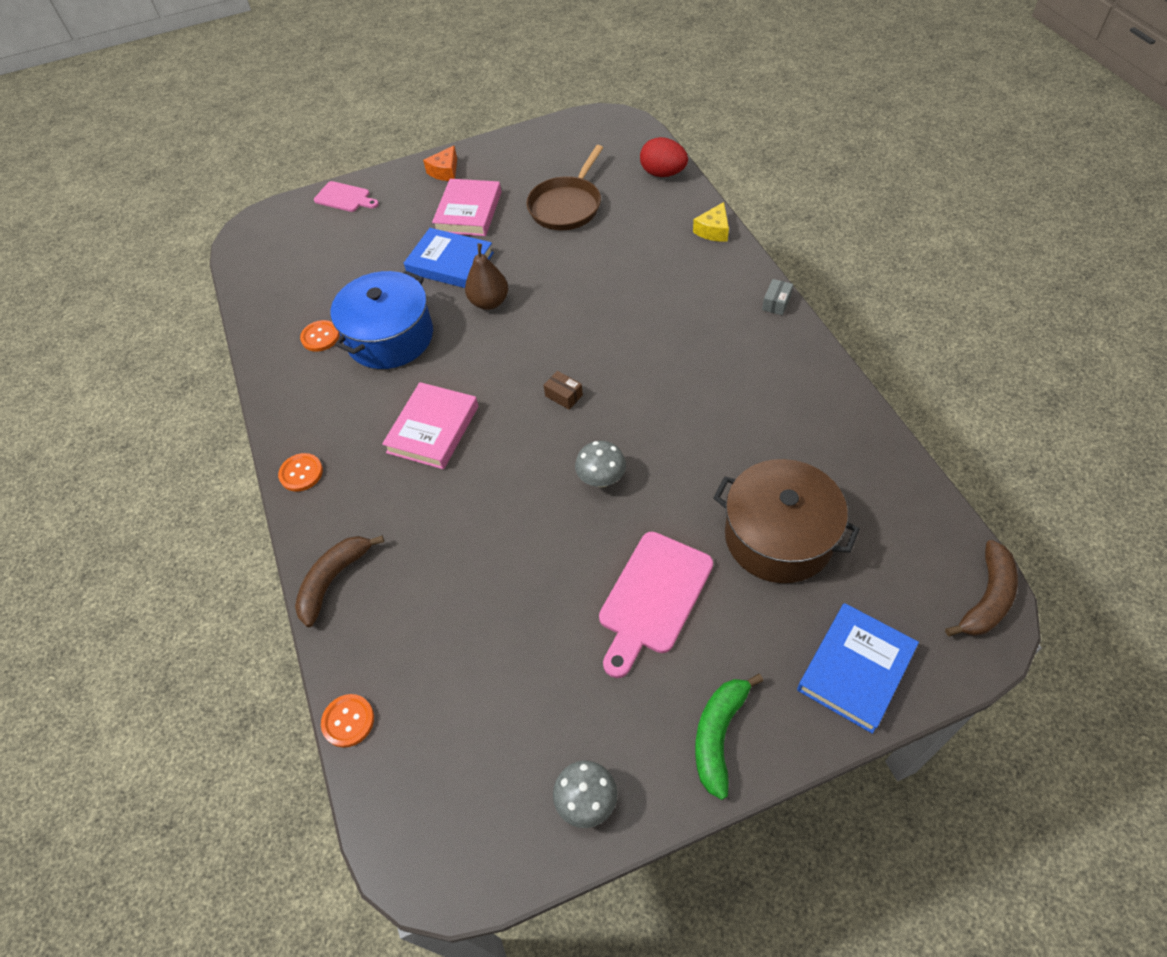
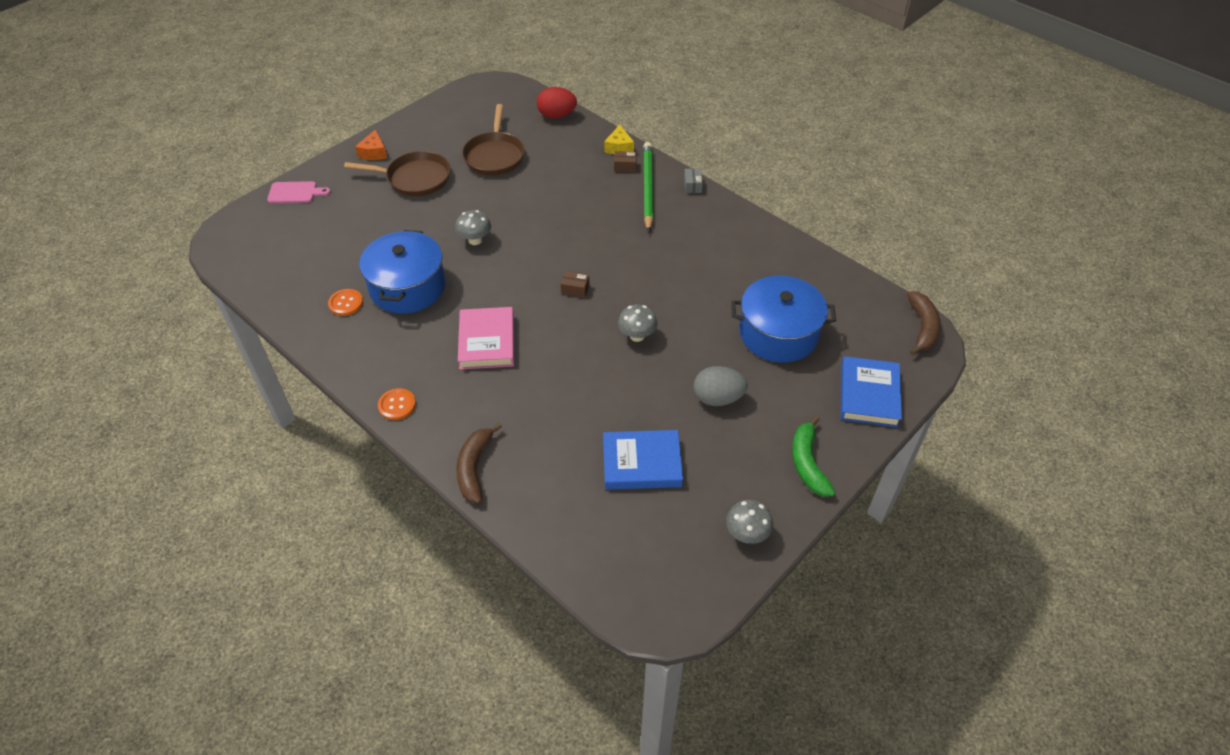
camera: 30 degrees left, 5 degrees down
(348, 721) = (548, 553): orange button -> none
(450, 263) = (423, 220): blue book -> blue book (642, 463)
(468, 212) = (415, 178): pink book -> brown pan
(489, 302) = (475, 240): brown pear -> grey mushroom
(653, 597) = (717, 398): pink cutting board -> grey egg
(707, 257) = (625, 167): none -> brown box
(719, 291) = (647, 188): none -> green pencil
(779, 536) = (778, 333): brown pot -> blue pot

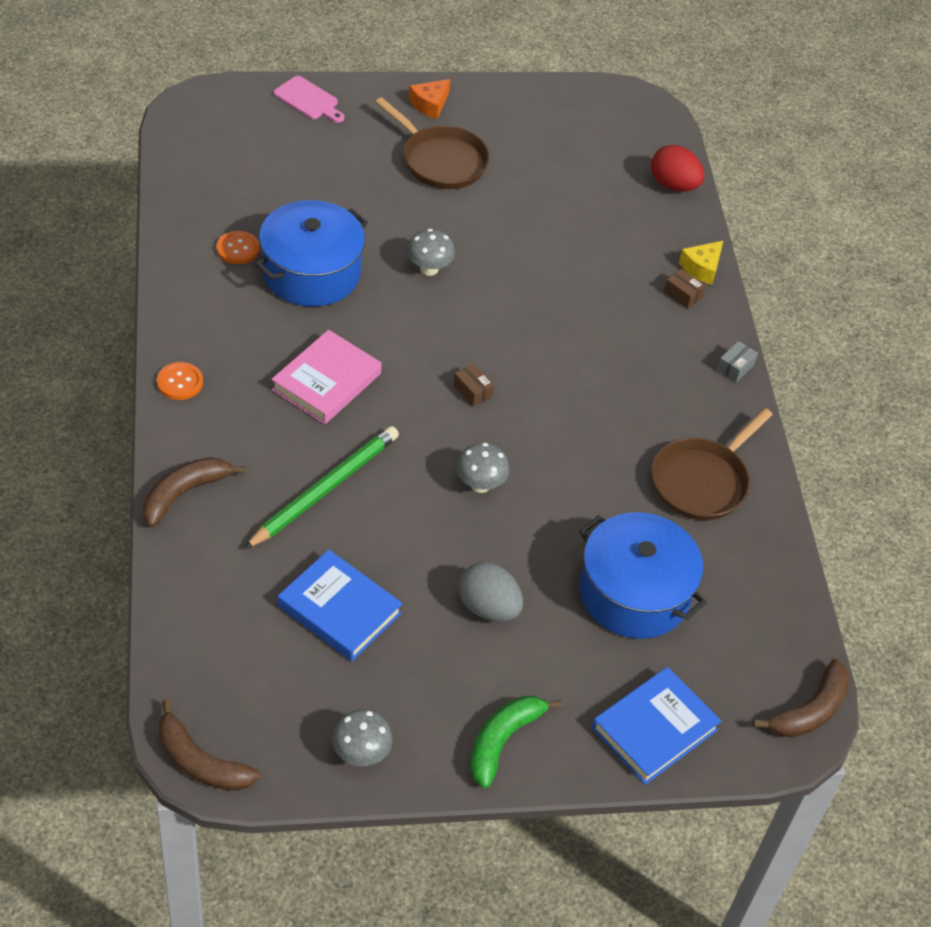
camera: 35 degrees right, 0 degrees up
(494, 155) = (551, 188): brown pan -> brown pan (702, 481)
(647, 188) = (680, 335): green pencil -> green pencil (324, 489)
(666, 618) = (200, 761): none -> brown banana

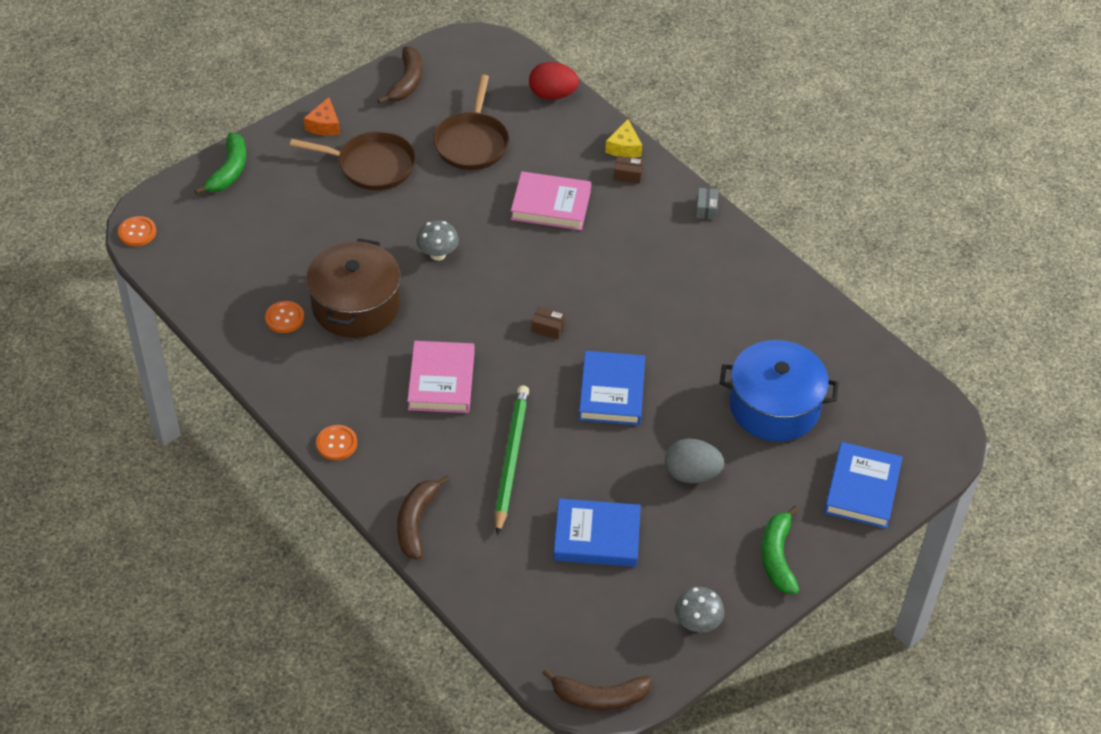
camera: 30 degrees left, 0 degrees up
(181, 110) = (137, 232): none -> orange button
(308, 100) = (229, 171): pink cutting board -> green banana
(311, 272) = (356, 305): blue pot -> brown pot
(480, 484) = (612, 392): grey mushroom -> blue book
(579, 282) = (551, 205): none -> pink book
(702, 481) = (752, 302): brown pan -> brown pan (472, 142)
(810, 711) = (943, 417): brown banana -> brown banana (406, 82)

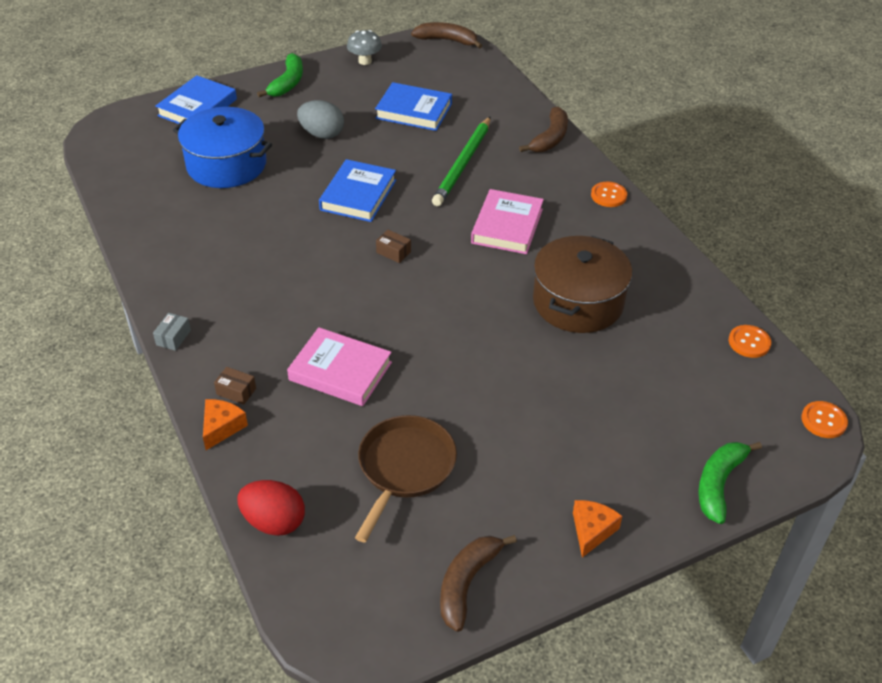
camera: 165 degrees left, 5 degrees down
(284, 318) = (652, 302): orange button -> orange button (749, 342)
(372, 166) = (537, 458): brown pan -> none
(438, 254) = (482, 338): grey mushroom -> none
(624, 147) = (222, 427): yellow cheese -> orange cheese

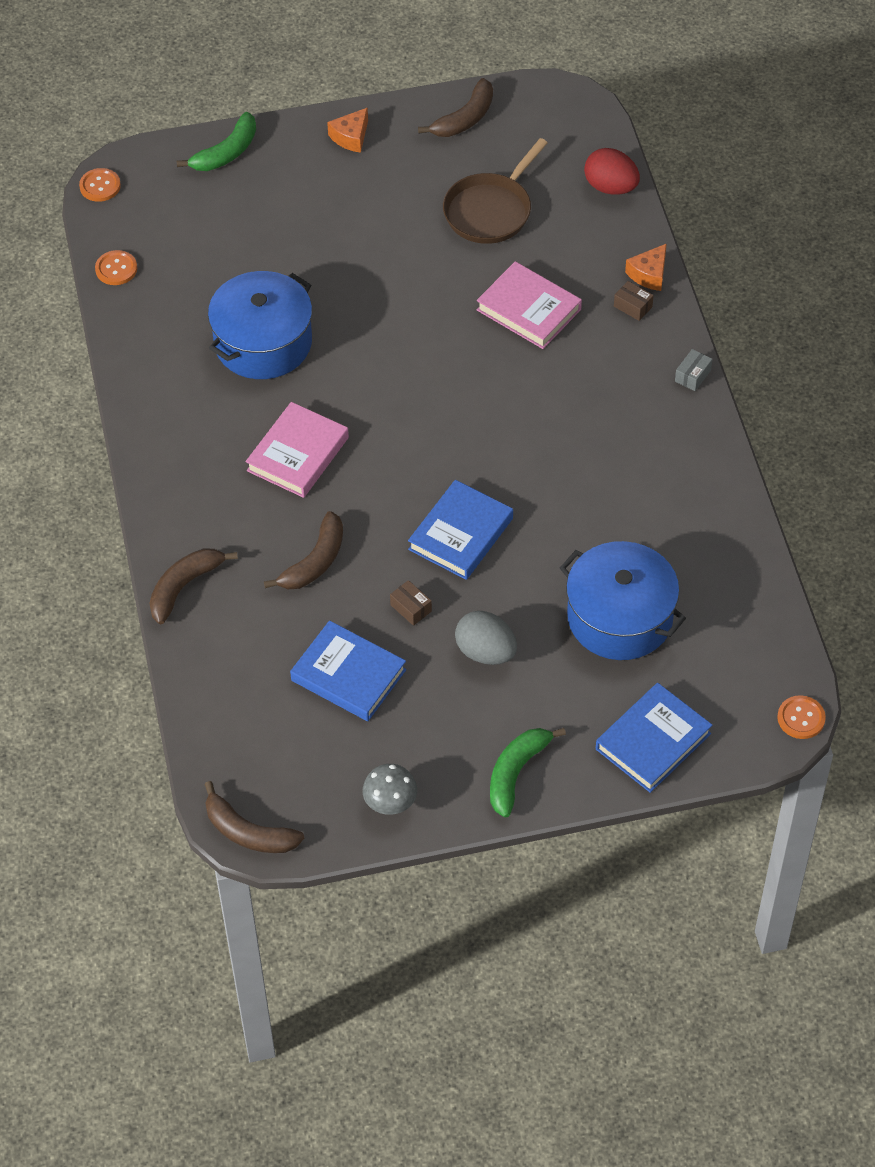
camera: 165 degrees left, 10 degrees up
(393, 252) = (440, 441): brown box -> brown box (411, 608)
(463, 164) = (315, 562): green pencil -> brown banana
(578, 302) = (263, 342): brown pot -> blue pot
(608, 195) = (158, 477): orange button -> orange button (801, 718)

